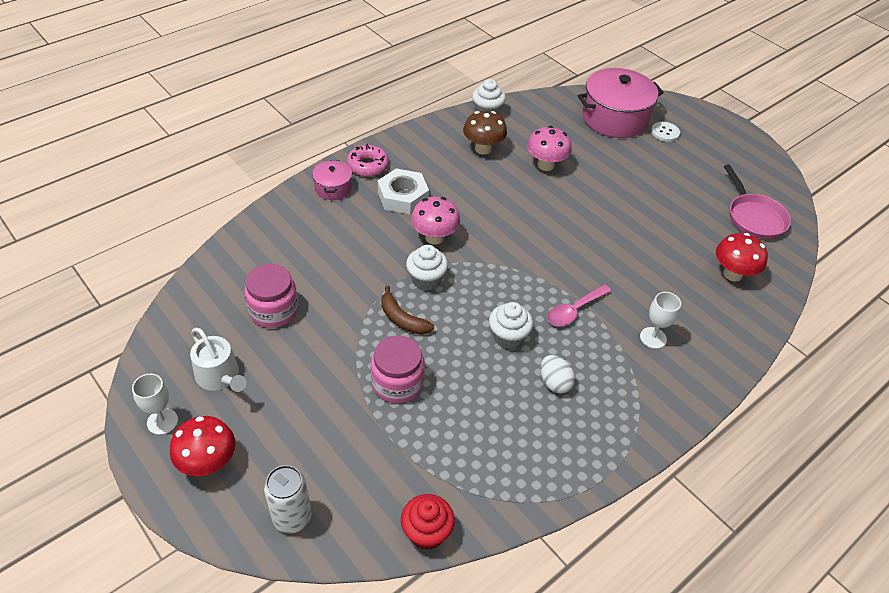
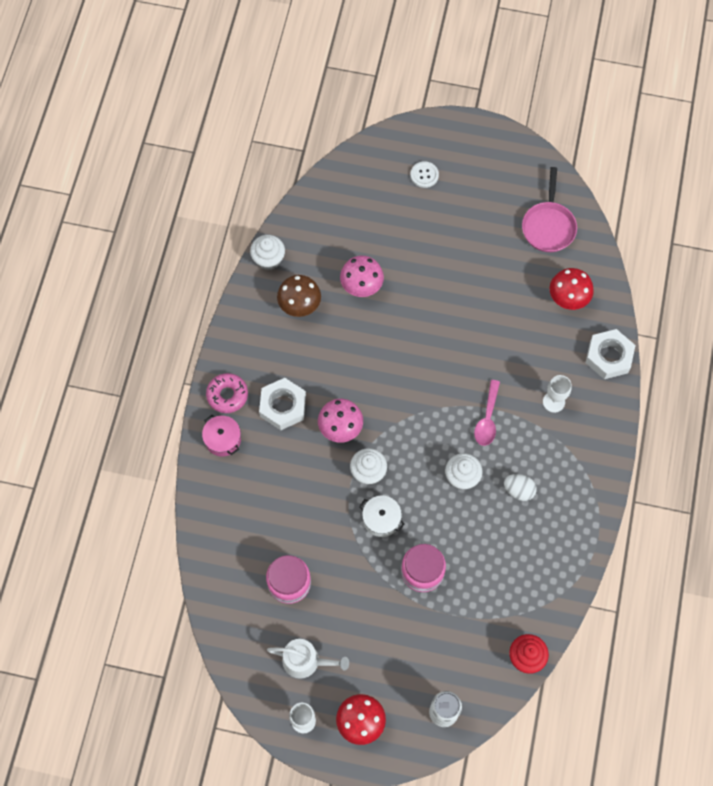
camera: 35 degrees left, 20 degrees up
(402, 319) = (381, 519): brown banana -> white pot
(614, 118) = (374, 187): pink pot -> none
(741, 338) = (609, 356): none -> white nut
(754, 217) = (548, 226): pink pan -> pink pan turned 60 degrees clockwise

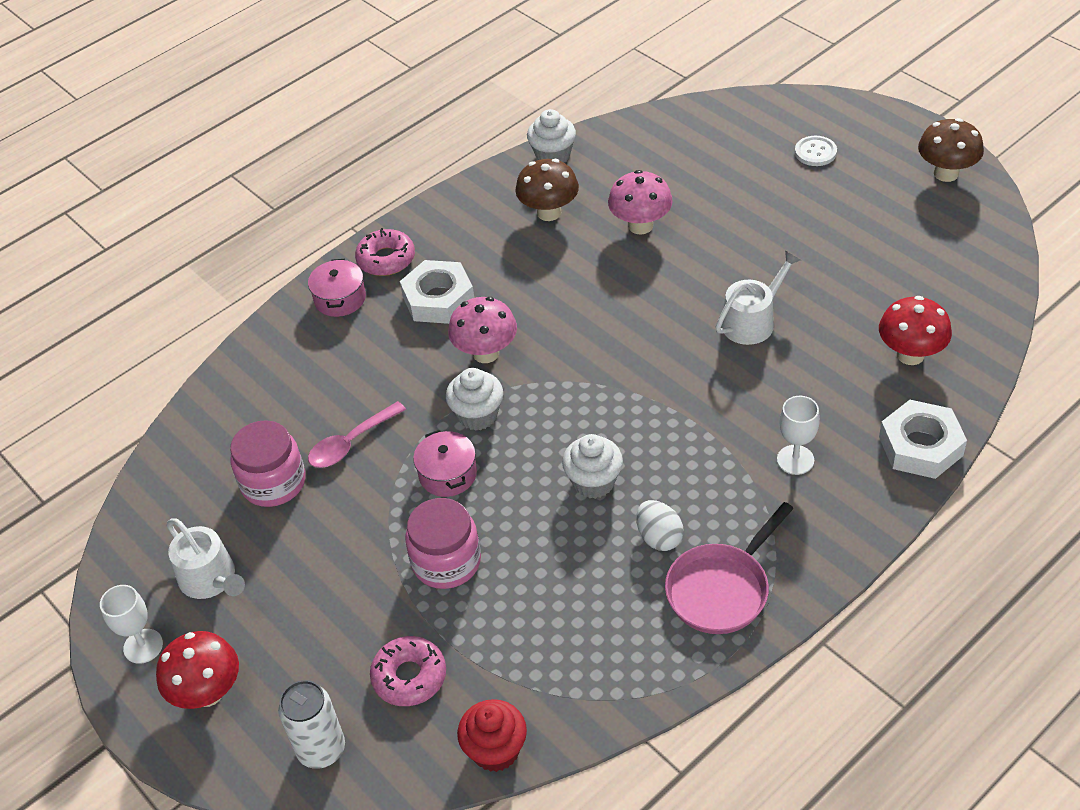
camera: 40 degrees right, 20 degrees down
(381, 519) = (448, 474): white pot -> pink pot
(455, 647) = (409, 677): none -> pink donut
(471, 322) = (752, 321): none -> white watering can
(487, 419) = (684, 434): pink spoon -> pink spoon (351, 443)
(507, 154) = (946, 173): none -> brown mushroom
(548, 226) = (944, 266): pink pan -> pink pan (721, 589)

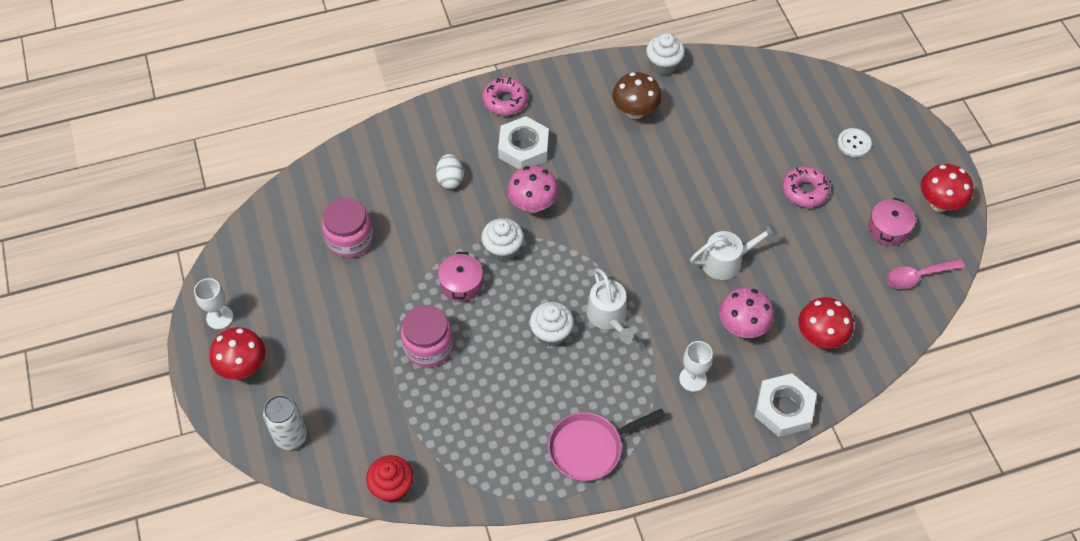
camera: 20 degrees right, 10 degrees up
(211, 579) = (280, 290): white watering can -> white watering can (608, 316)
(340, 298) = (459, 119): pink pot -> pink pot (888, 229)
(351, 443) = (412, 232): pink spoon -> pink spoon (918, 276)
(409, 677) = (366, 414): pink donut -> pink donut (804, 191)
(640, 226) = (692, 150): pink mushroom -> pink mushroom (742, 327)
(659, 537) = (571, 393): white egg -> white egg (450, 179)
(946, 173) = (939, 203): brown mushroom -> red mushroom

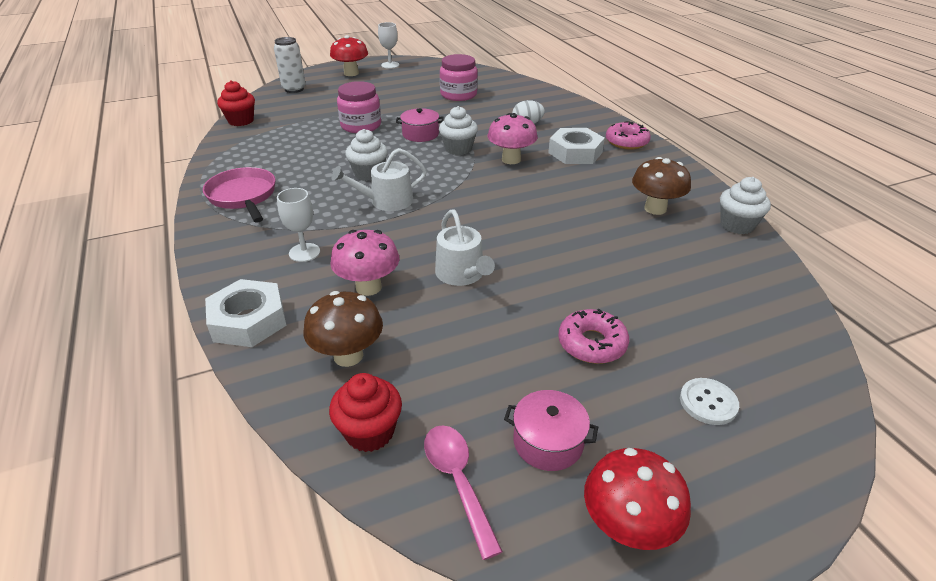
camera: 85 degrees right, 20 degrees down
(820, 337) = (348, 356): red mushroom -> brown mushroom
(886, 321) = (370, 432): none -> red cupcake

